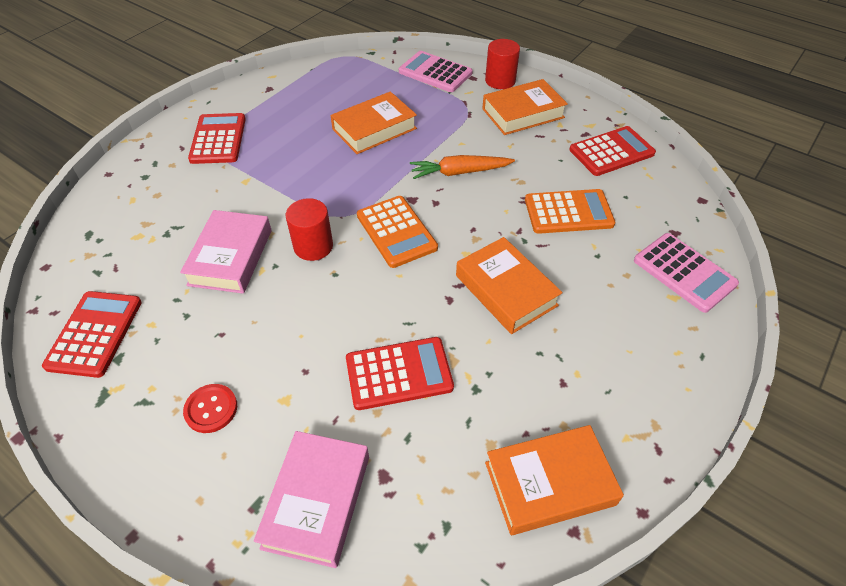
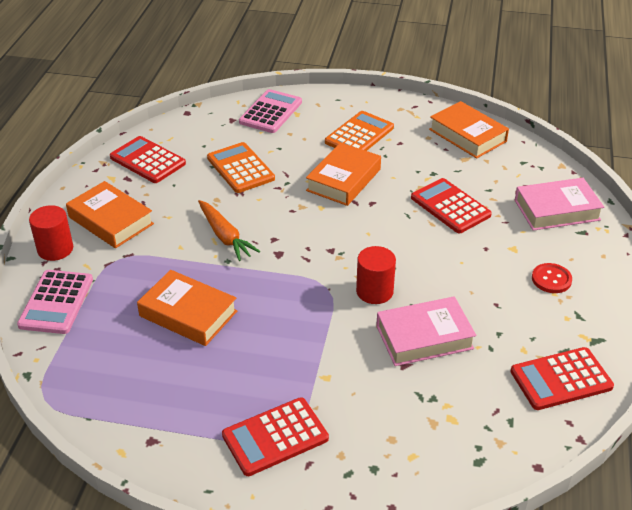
camera: 115 degrees left, 10 degrees down
(396, 232) = (324, 250): orange calculator -> orange calculator (359, 135)

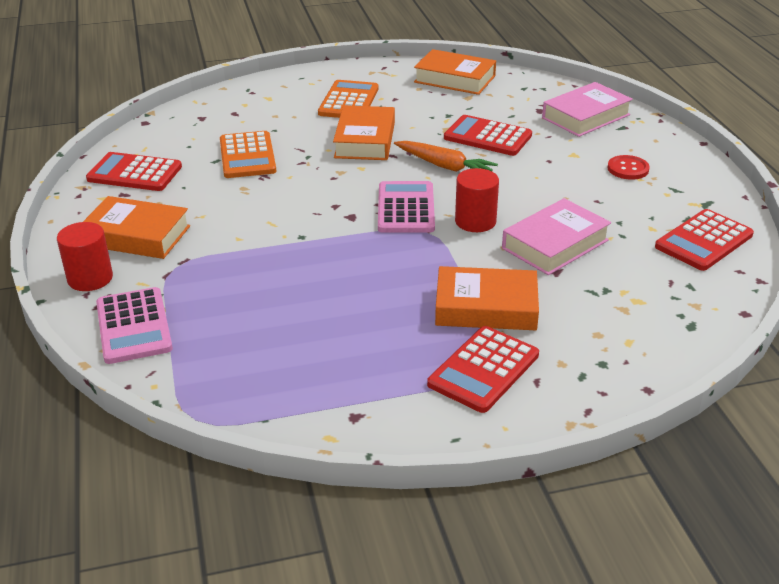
camera: 25 degrees left, 5 degrees down
(188, 314) = (298, 293): orange book -> orange book (486, 307)
(225, 236) = (281, 217): orange carrot -> orange carrot (444, 166)
(240, 168) = (247, 156): orange calculator -> orange calculator turned 135 degrees counterclockwise
(271, 112) = (239, 102): pink calculator -> pink calculator (406, 208)

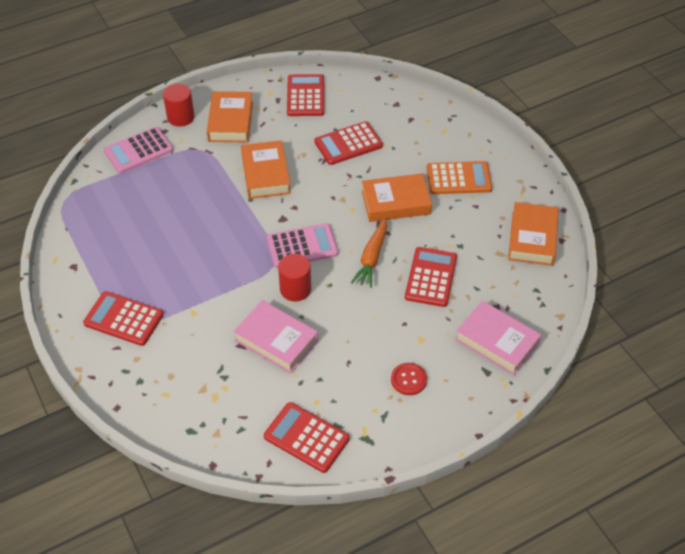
camera: 75 degrees right, 15 degrees up
(247, 156) = (348, 144): orange calculator -> red calculator
(486, 307) = (189, 311): orange book -> orange book (265, 174)

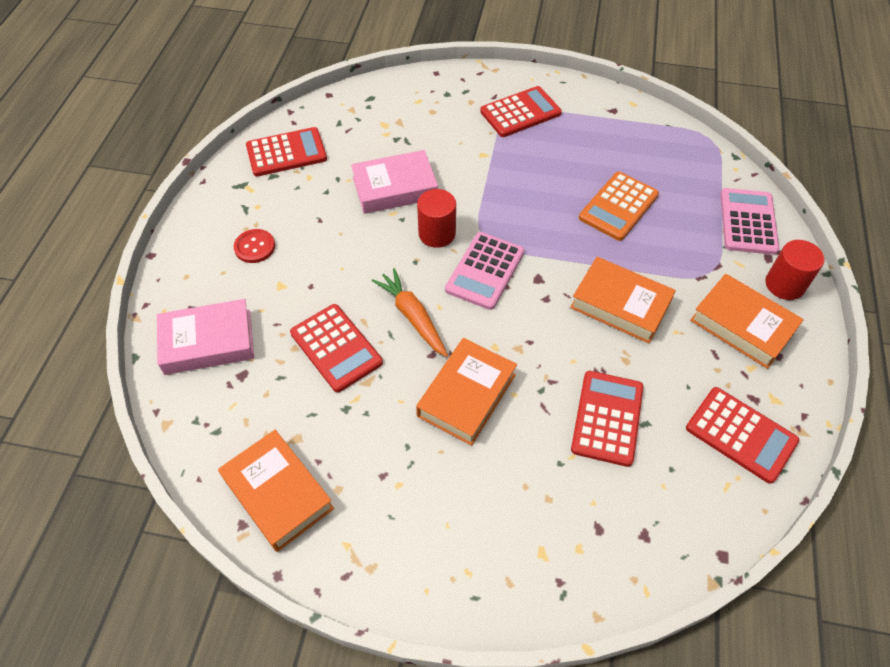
camera: 130 degrees right, 5 degrees up
(458, 178) = (442, 494): orange calculator -> orange calculator (618, 206)

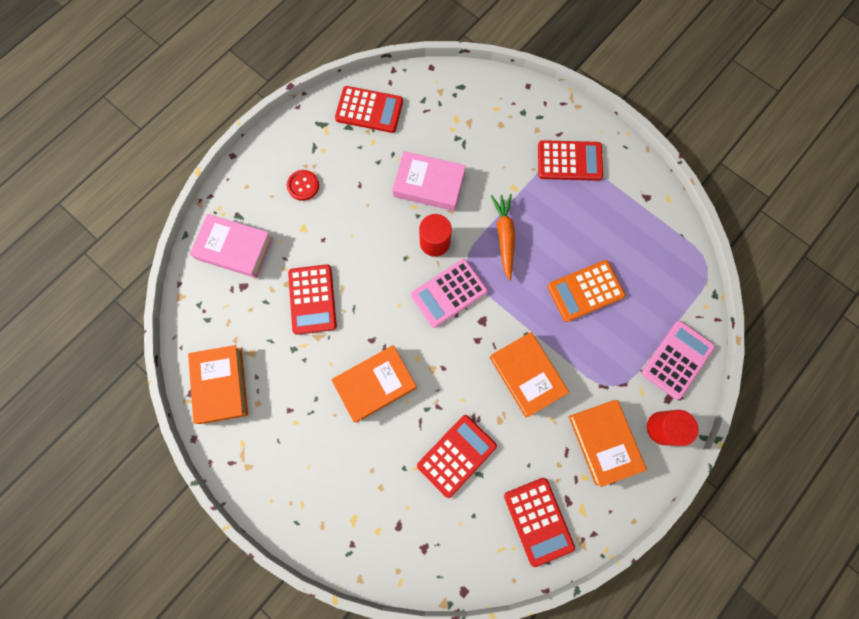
camera: 30 degrees right, 20 degrees up
(412, 316) = (376, 303): orange carrot -> orange carrot (504, 236)

